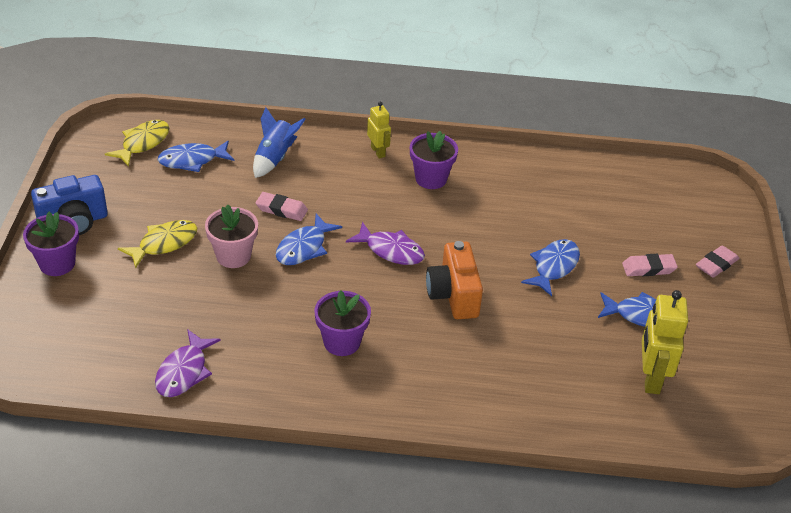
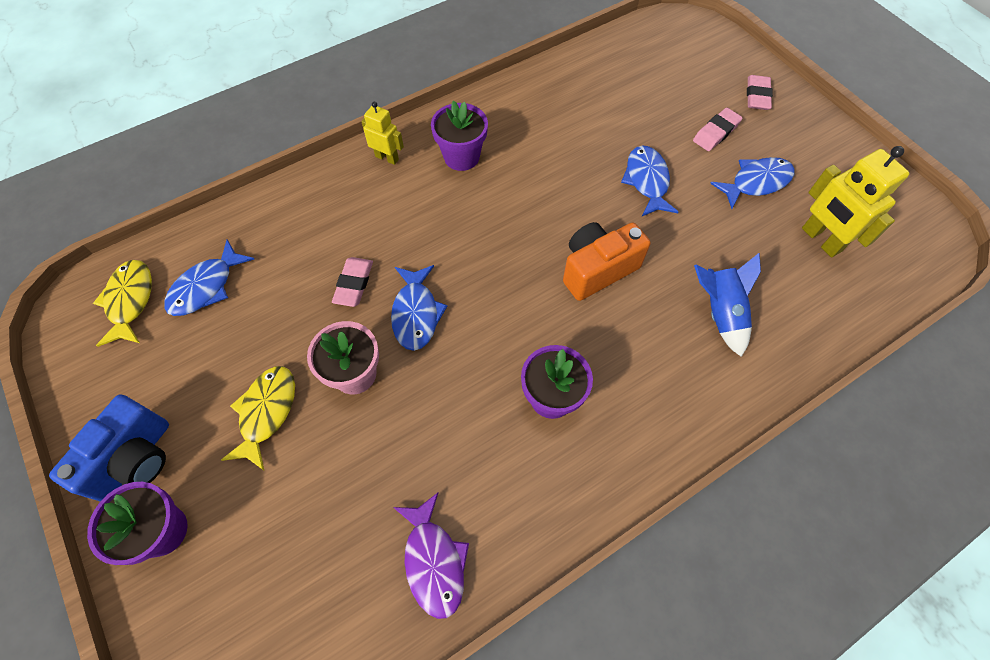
camera: 35 degrees left, 20 degrees up
(275, 158) = (293, 228): blue rocket -> blue rocket (720, 313)
(281, 209) = (354, 284): pink eraser -> pink eraser turned 60 degrees counterclockwise
(391, 250) = (499, 259): purple fish -> none
(453, 295) = (597, 269): orange camera -> orange camera turned 105 degrees clockwise

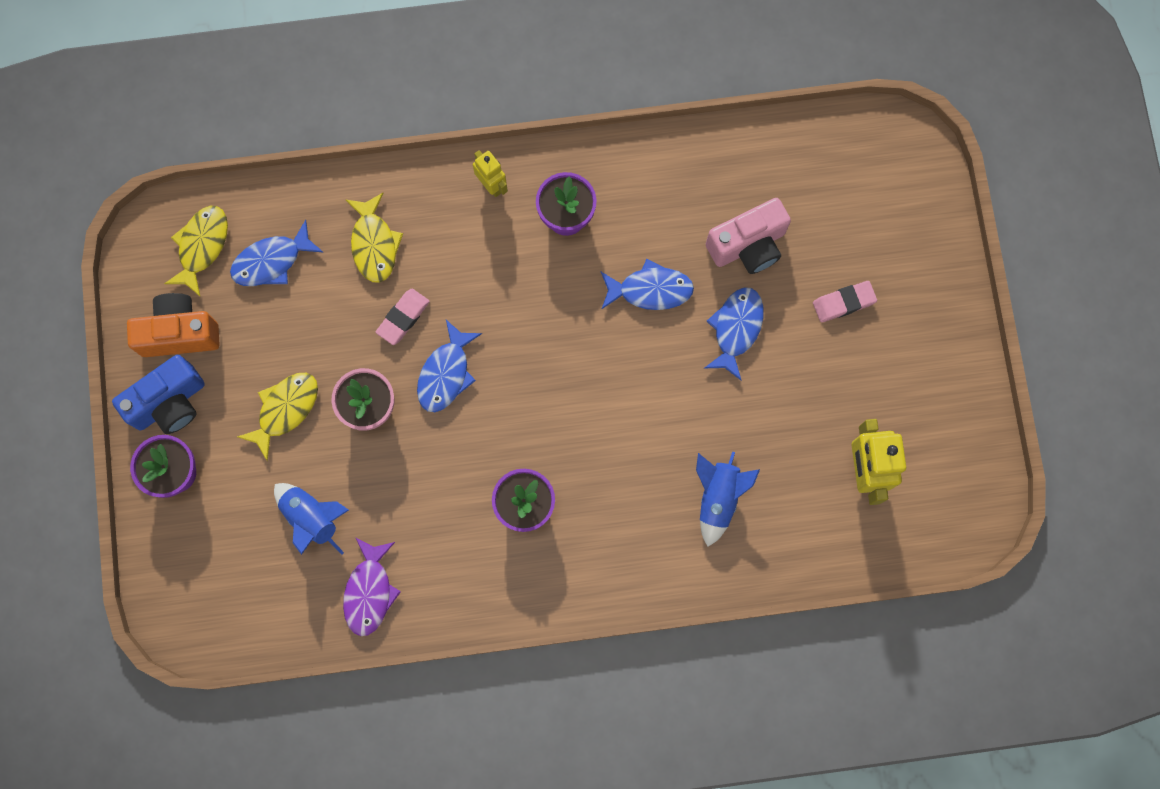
camera: 25 degrees right, 15 degrees up
(301, 237) = (374, 244): none -> yellow fish
(337, 509) = (312, 518): none -> blue rocket
(597, 269) = (631, 404): orange camera -> orange camera (180, 333)
(618, 123) = (748, 245): none -> pink camera
(756, 182) = (844, 380): blue fish -> blue fish (650, 290)
(757, 96) = (920, 276): pink eraser -> none

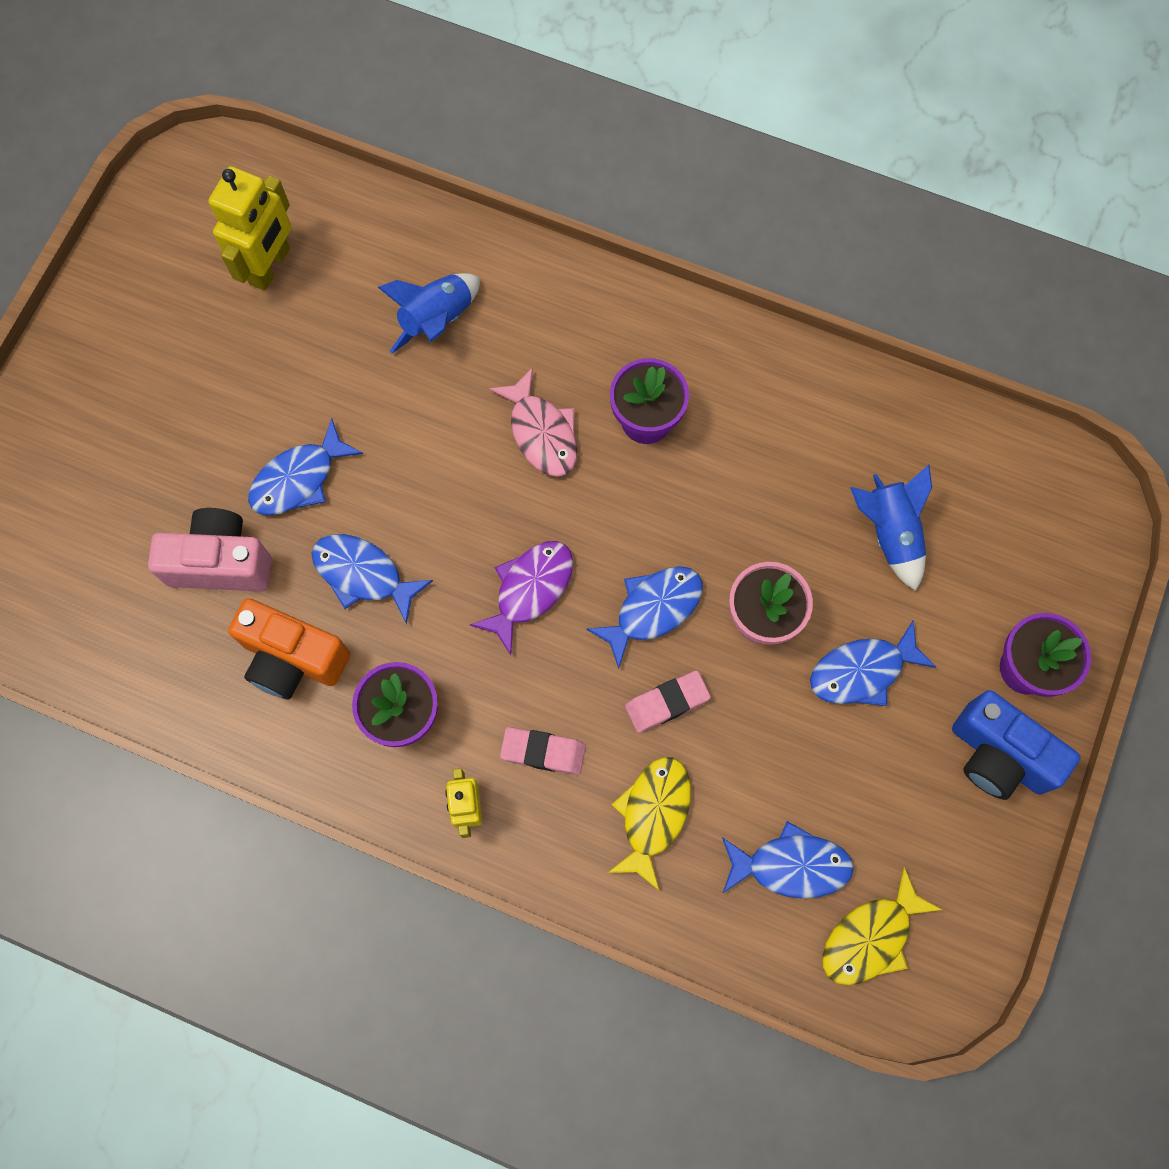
camera: 150 degrees left, 5 degrees down
(170, 403) = (998, 755): blue camera -> blue camera turned 135 degrees counterclockwise
(180, 333) = (948, 837): orange camera -> orange camera (292, 659)
(285, 410) = (862, 671): yellow fish -> blue fish
(369, 591) = (863, 424): purple fish -> purple fish (530, 590)
(593, 455) = (541, 432): none -> pink fish
(843, 303) = (164, 442): pink eraser -> pink eraser (543, 752)

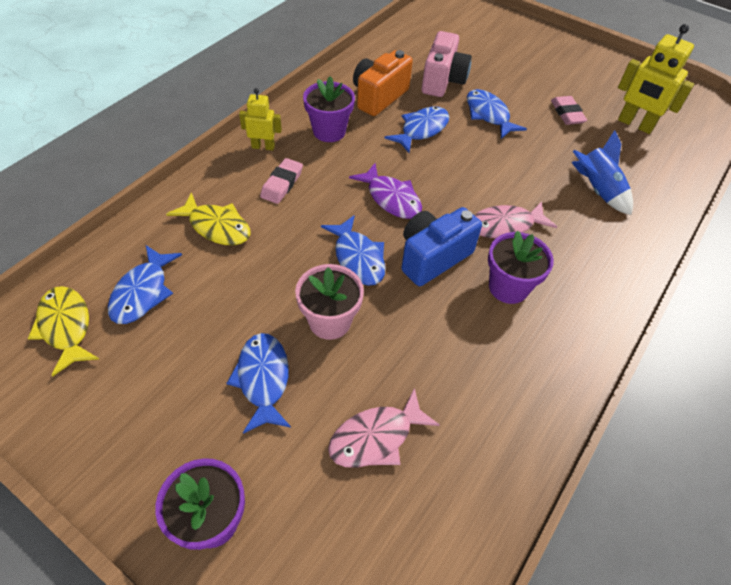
camera: 100 degrees right, 20 degrees down
(667, 703) = (288, 250): pink eraser -> pink eraser (567, 113)
(890, 533) = (376, 437): blue rocket -> pink fish
(998, 755) = (147, 466): blue camera -> blue camera (433, 257)

